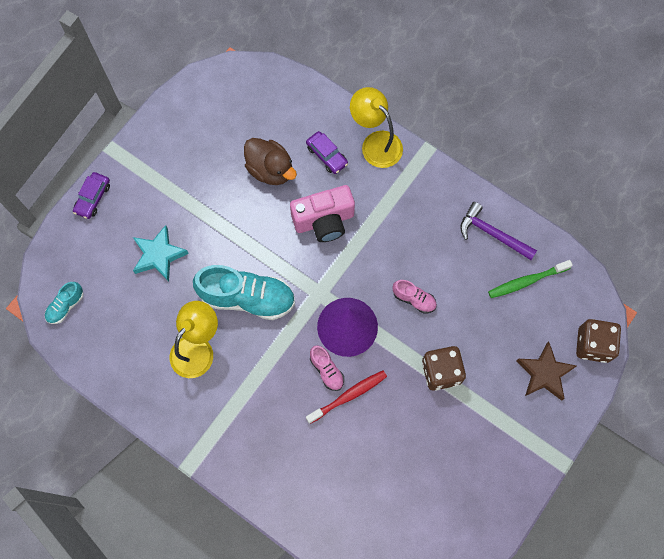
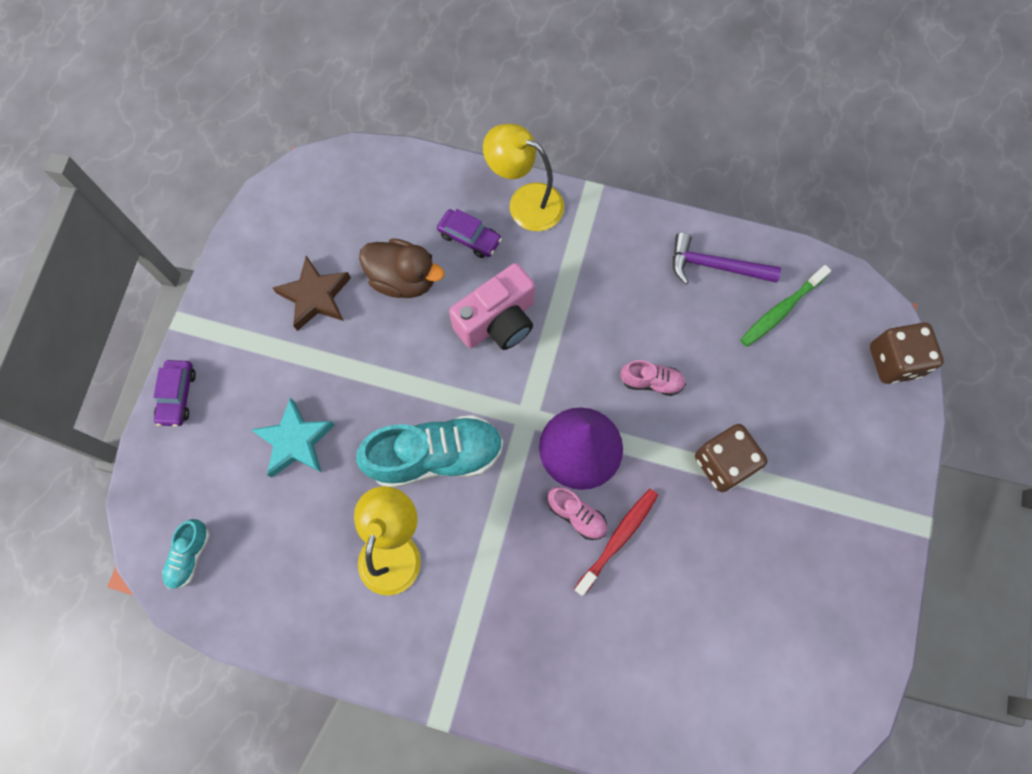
camera: 20 degrees left, 0 degrees up
(544, 373) = (851, 418): brown star -> brown star (315, 296)

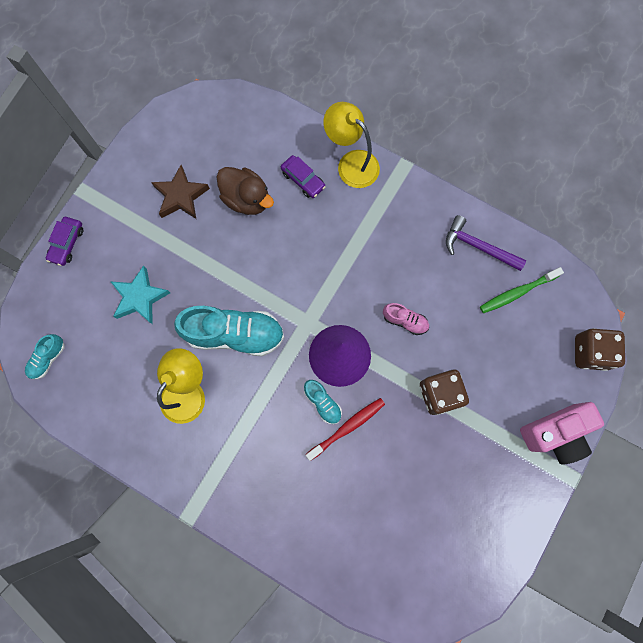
camera: 15 degrees right, 5 degrees up
(498, 321) = (306, 247): pink camera -> pink camera (555, 433)
(577, 515) = (323, 403): pink shoe -> turquoise shoe

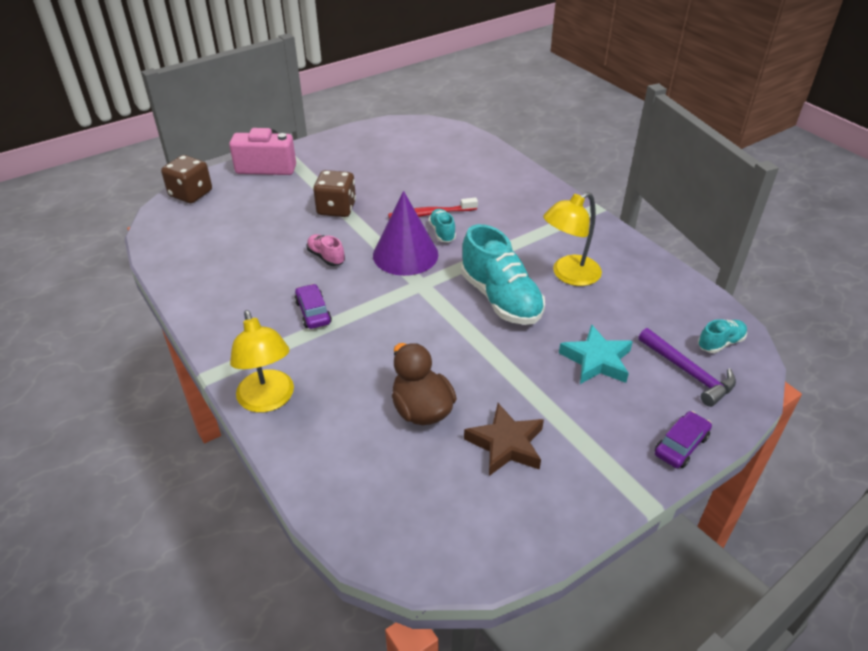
camera: 155 degrees left, 35 degrees down
(235, 334) = (500, 299): turquoise shoe -> turquoise shoe turned 150 degrees counterclockwise
(303, 180) = (339, 405): purple car -> purple car (313, 312)
(478, 247) = (207, 283): purple hammer -> purple hammer (688, 372)
(517, 292) = (207, 243): green toothbrush -> none

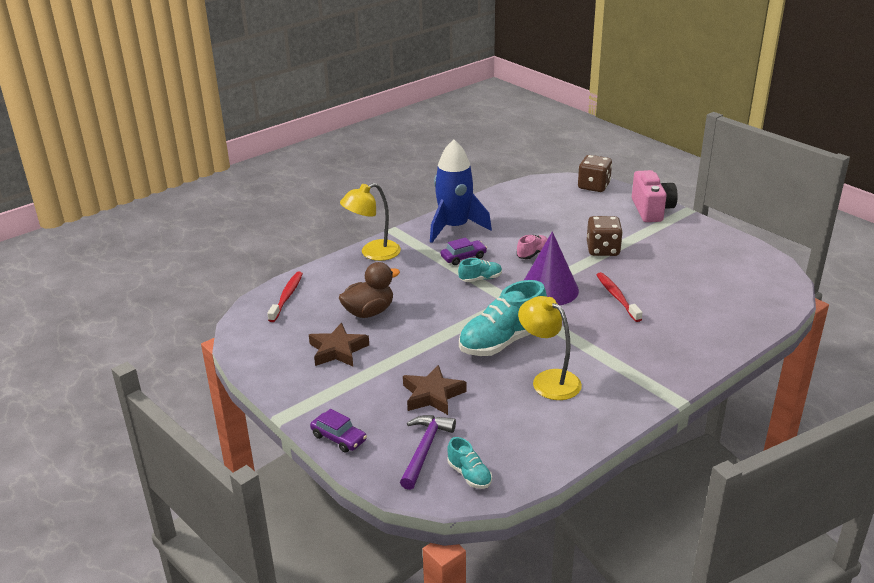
camera: 85 degrees right, 10 degrees down
(233, 314) = (455, 227): none -> blue rocket
(360, 506) = (286, 297): none -> red toothbrush
(442, 232) = (590, 305): turquoise shoe -> turquoise shoe (480, 279)
(596, 360) = (432, 395): turquoise star -> brown star
(688, 372) = (425, 449): purple hammer -> purple hammer turned 150 degrees clockwise

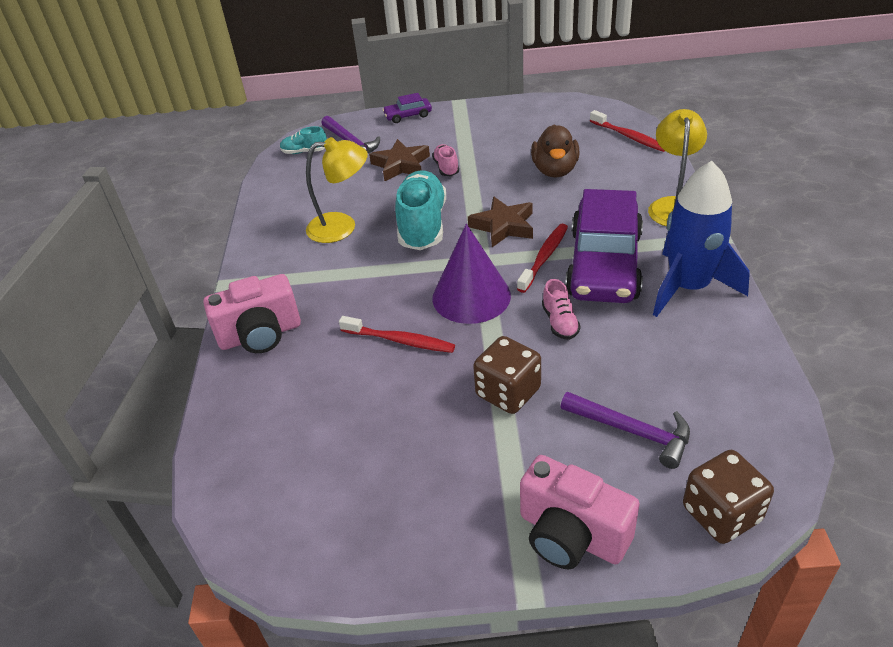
camera: 130 degrees right, 10 degrees up
(338, 350) = (513, 140): brown star -> brown star (503, 226)
(413, 367) = (446, 168): none -> pink shoe
(463, 257) = (604, 264): purple car -> purple car, size x2.39
(480, 279) = (544, 257): turquoise shoe -> red toothbrush
(579, 213) = (632, 431): none -> purple hammer
(688, 351) = (260, 335): none -> pink camera

